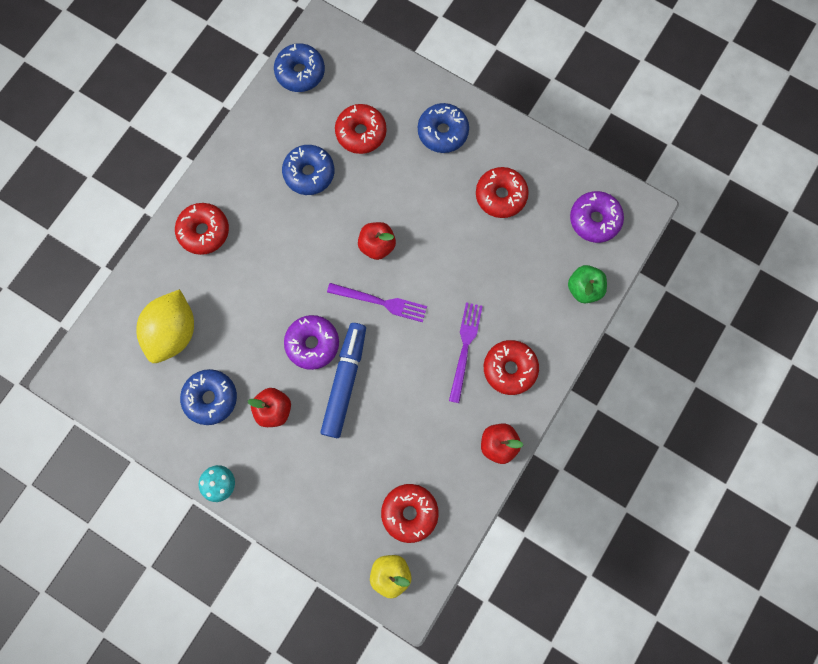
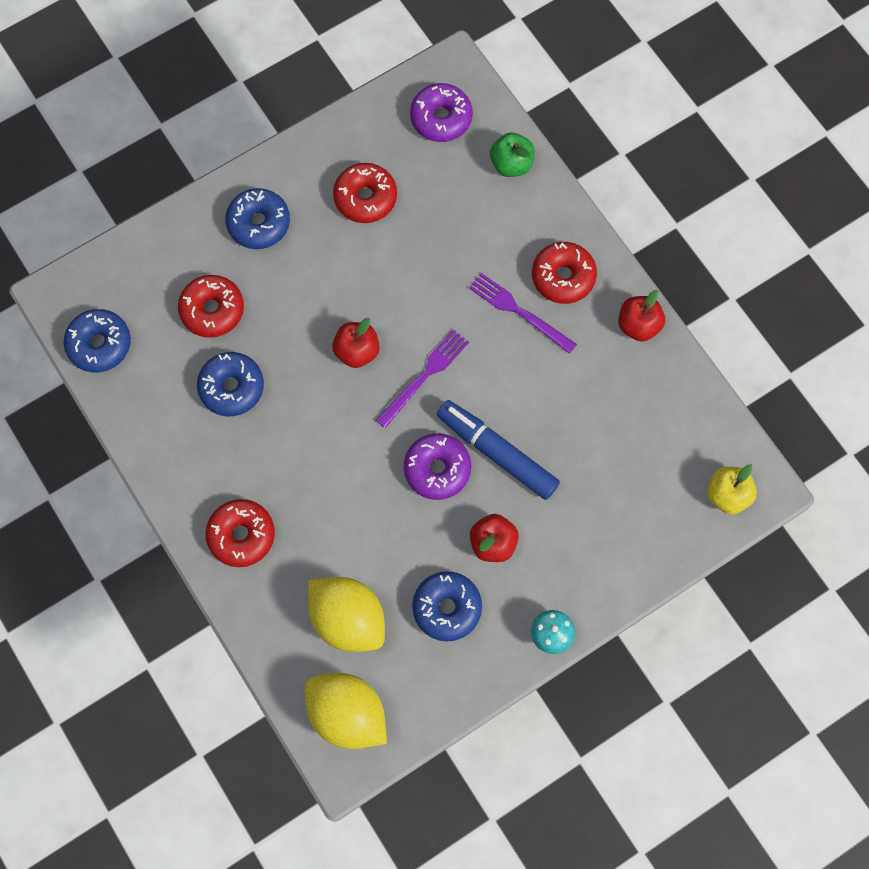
camera: 65 degrees left, 5 degrees down
(106, 363) = (347, 714): none -> yellow lemon
(409, 512) = (671, 447): red donut -> none

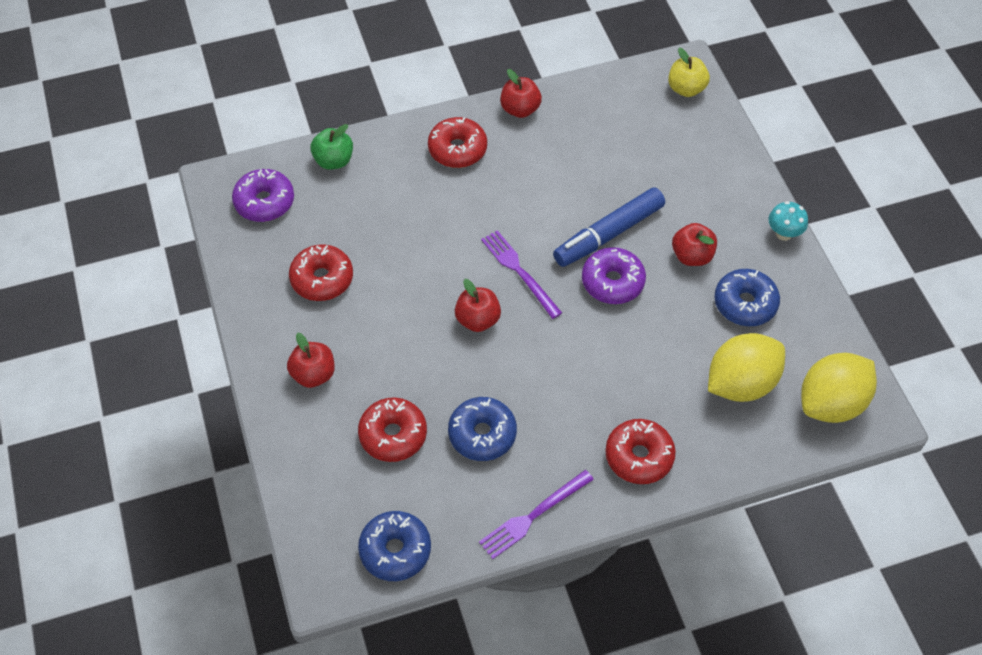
camera: 75 degrees left, 15 degrees down
(259, 223) = (313, 374): blue donut -> red apple
(519, 311) = (479, 188): purple fork -> purple fork (533, 515)

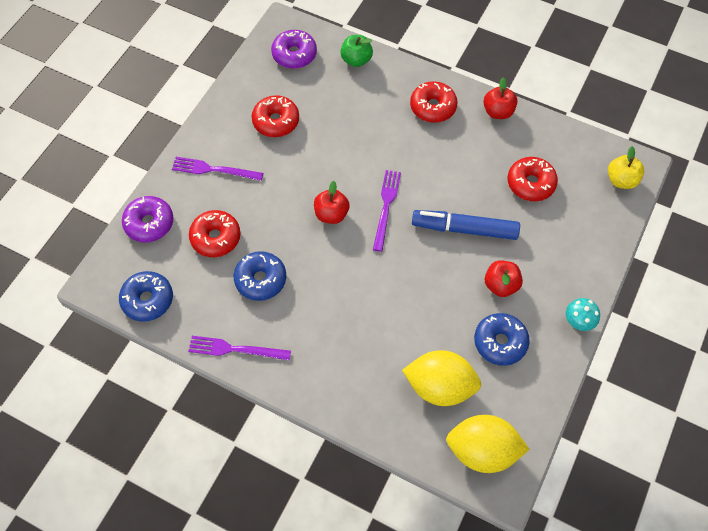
camera: 45 degrees right, 5 degrees up
(313, 374) = (214, 169): red apple -> purple fork
(612, 282) = (433, 259): purple donut -> purple donut (149, 223)
(639, 456) = (330, 372): red donut -> red donut (530, 183)

